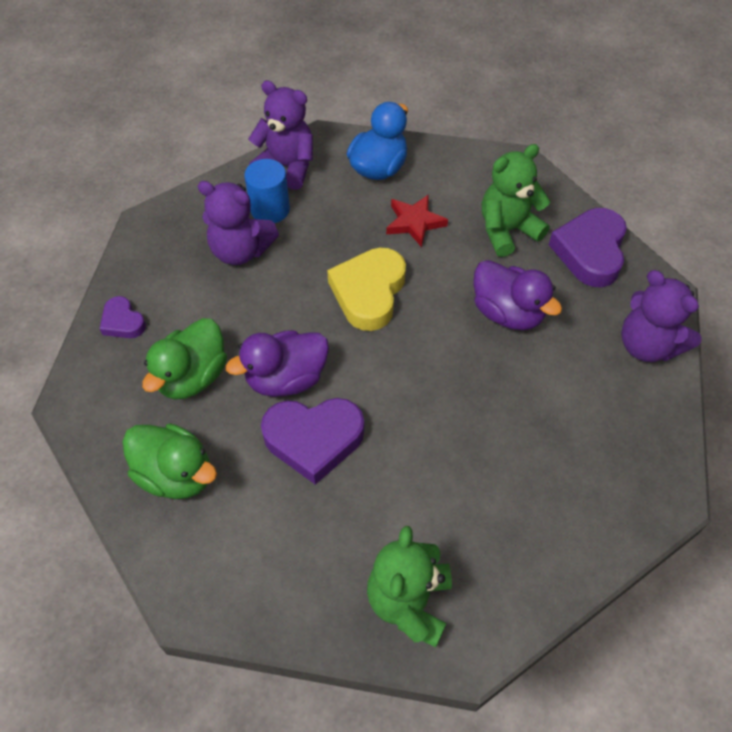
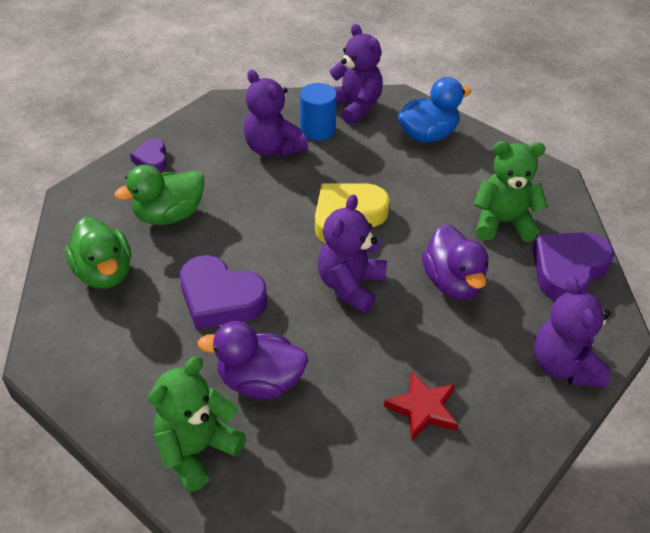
camera: 30 degrees right, 10 degrees down
(286, 379) = (235, 247): purple duck -> purple duck (260, 381)
(414, 222) = (426, 184): red star -> red star (423, 408)
(423, 362) = (350, 285): none -> purple teddy bear

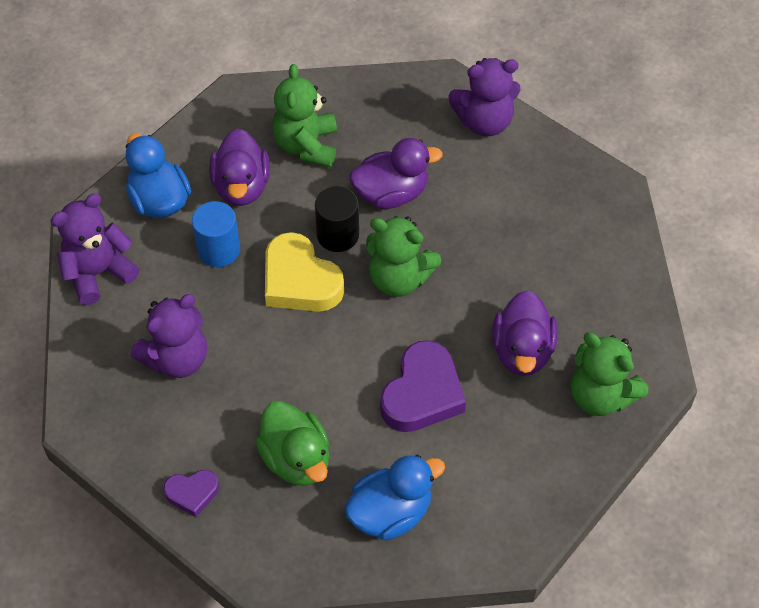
camera: 90 degrees left, 10 degrees up
(104, 273) = (390, 513): green duck -> blue duck
(317, 130) = (143, 312): blue cylinder -> blue cylinder (219, 250)
(350, 285) = (399, 278): purple teddy bear -> green teddy bear
(399, 243) = (338, 235): none -> black cylinder
(423, 408) = (539, 226): red star -> none
(448, 181) = (241, 186): none -> purple duck
(568, 269) = (371, 103): purple heart -> none

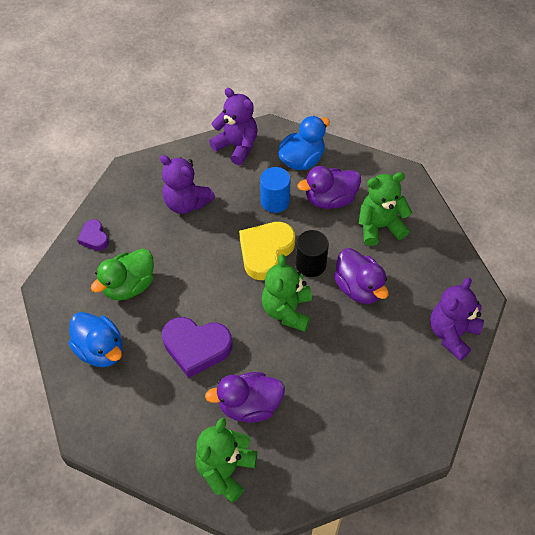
camera: 75 degrees right, 0 degrees up
(484, 122) = (452, 334): purple teddy bear -> purple teddy bear turned 60 degrees clockwise

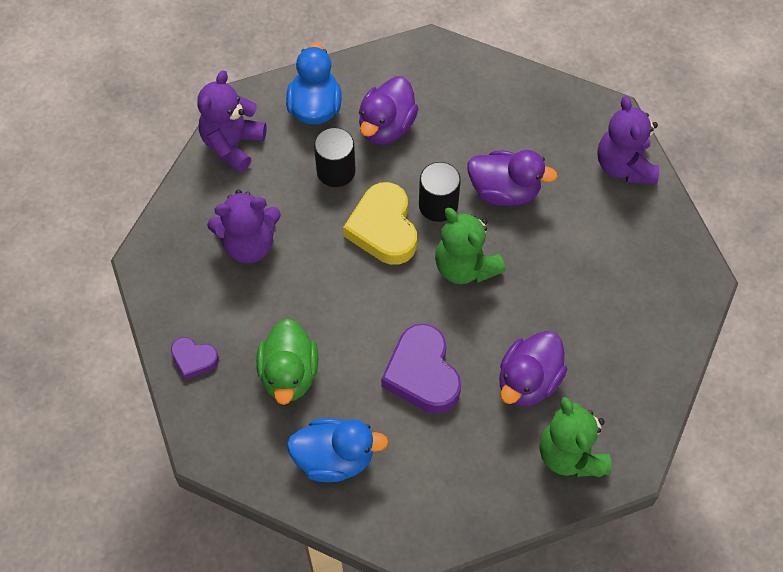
camera: 45 degrees left, 5 degrees up
(196, 347) = (422, 374): purple heart -> purple heart turned 105 degrees clockwise
(237, 146) = (233, 144): purple teddy bear -> purple teddy bear turned 60 degrees counterclockwise
(275, 201) = (336, 171): blue cylinder -> black cylinder
(380, 226) = (460, 117): green teddy bear -> none

